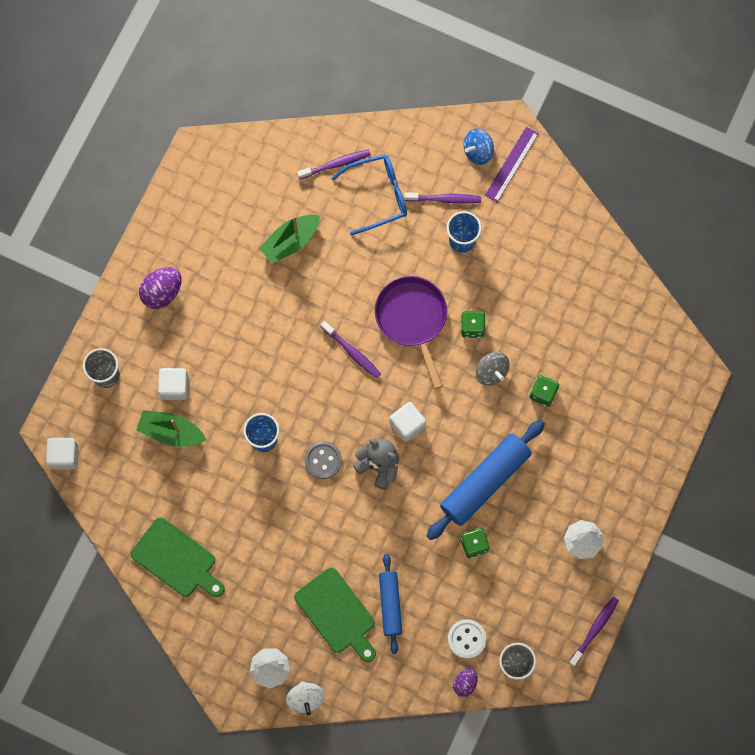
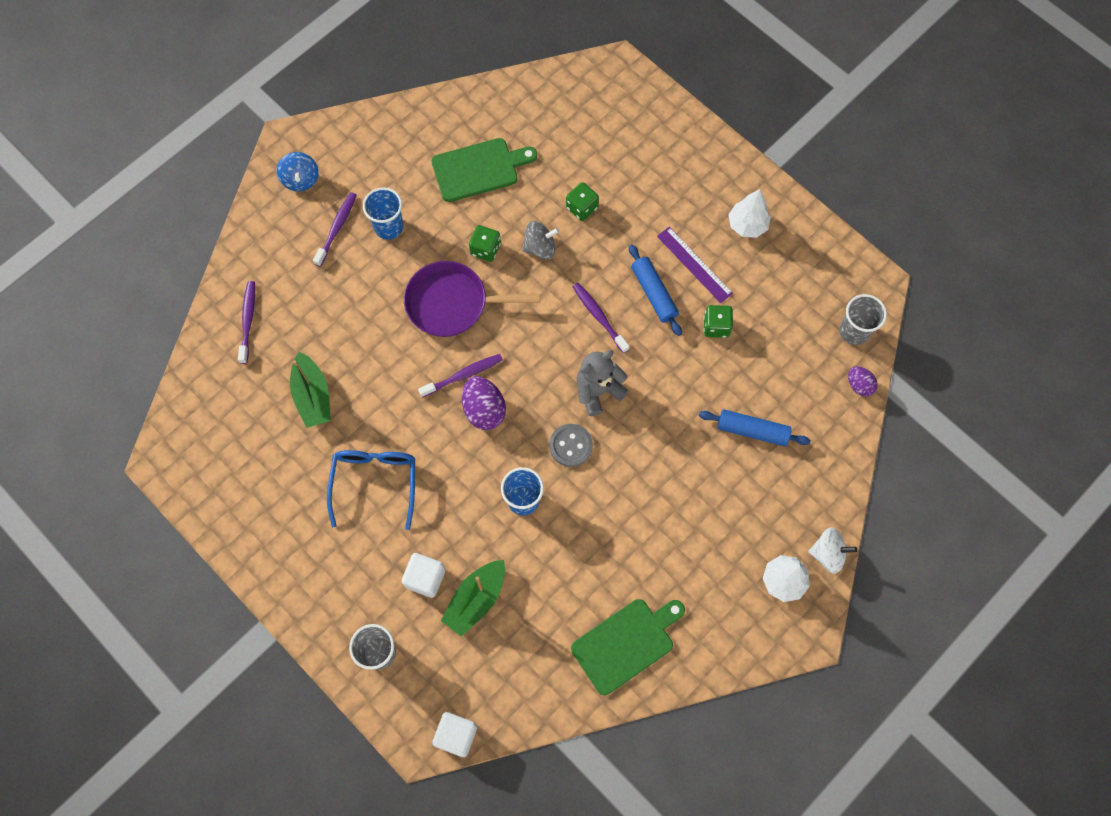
camera: 70 degrees left, 5 degrees down
(162, 292) = (309, 555): purple egg -> purple egg (484, 410)
(337, 613) = (744, 488): green cutting board -> green cutting board (479, 169)
(378, 195) = (302, 291): blue glasses -> blue glasses (375, 483)
(407, 424) = (564, 347): white cube -> none
(466, 639) = (813, 368): white button -> none
(485, 482) = (654, 293): blue rolling pin -> blue rolling pin, size x0.60
(511, 164) = (329, 153): purple ruler -> purple ruler (694, 264)
(594, 630) = (841, 245): purple toothbrush -> purple toothbrush (599, 317)

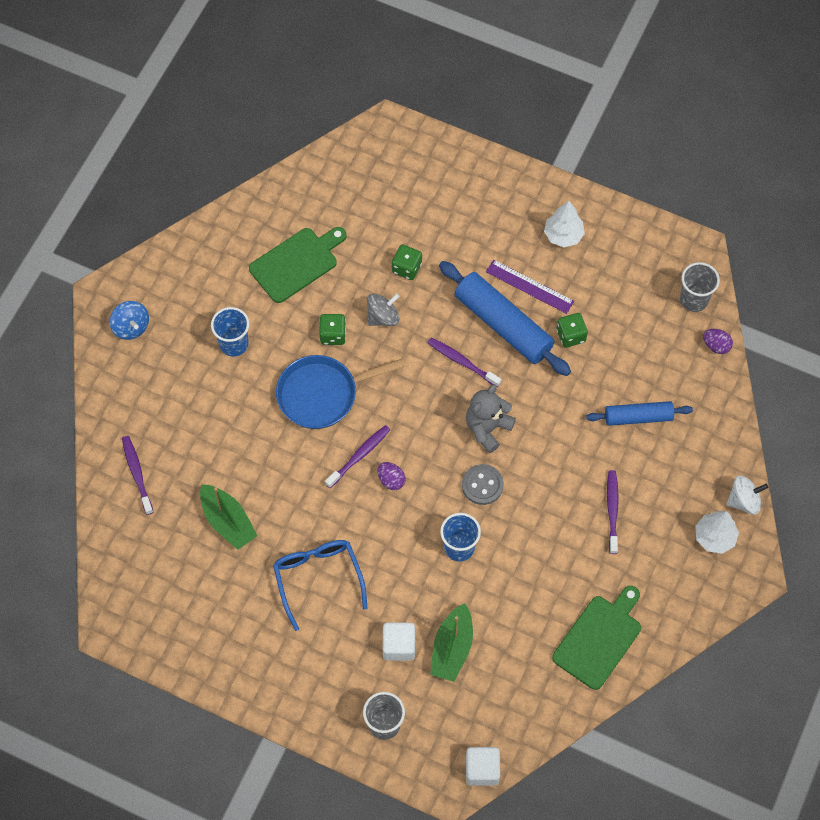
camera: 20 degrees left, 5 degrees down
(337, 228) = (185, 361): purple toothbrush -> purple toothbrush (612, 510)
(452, 303) = (322, 394): purple pan -> blue pan
(484, 410) = (391, 480): purple egg -> purple egg, size x0.60
(654, 293) = (503, 324): blue rolling pin -> blue rolling pin, size x1.67

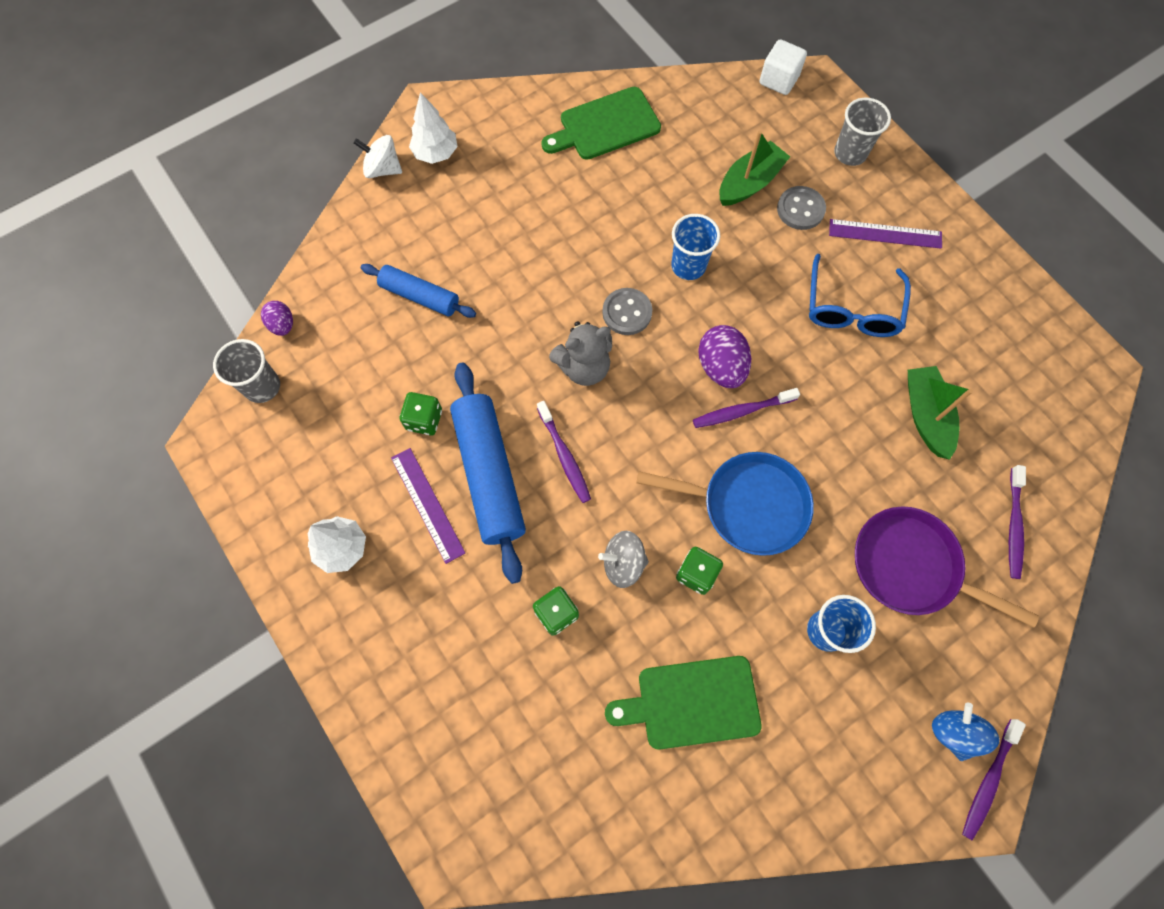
camera: 150 degrees left, 5 degrees up
(195, 411) = (911, 567): none -> purple pan
(321, 660) = (885, 234): none -> purple ruler
(391, 480) = (721, 367): purple egg -> purple egg, size x1.68
(399, 646) = (800, 209): white cube -> grey button
(612, 510) = (513, 223): purple toothbrush -> purple toothbrush (988, 781)

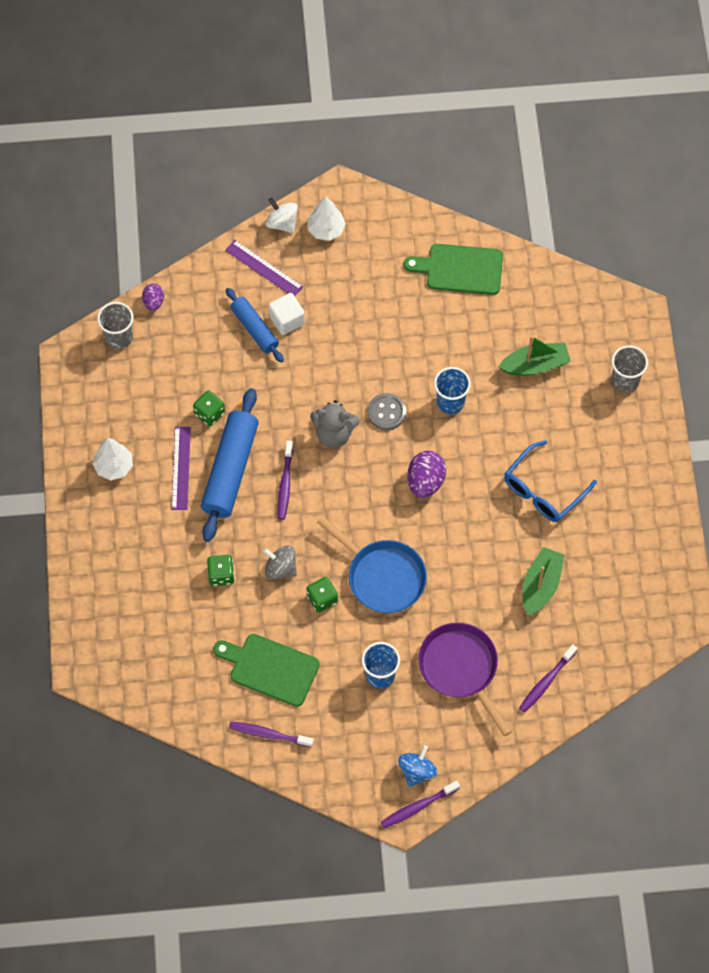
camera: 30 degrees right, 5 degrees down
(742, 411) = (419, 517): purple toothbrush -> purple toothbrush (269, 734)
(779, 80) = (613, 298): white cube -> white cube (287, 320)
(800, 209) = (558, 403): grey button -> none
(885, 234) = (606, 451): purple ruler -> purple ruler (264, 268)

